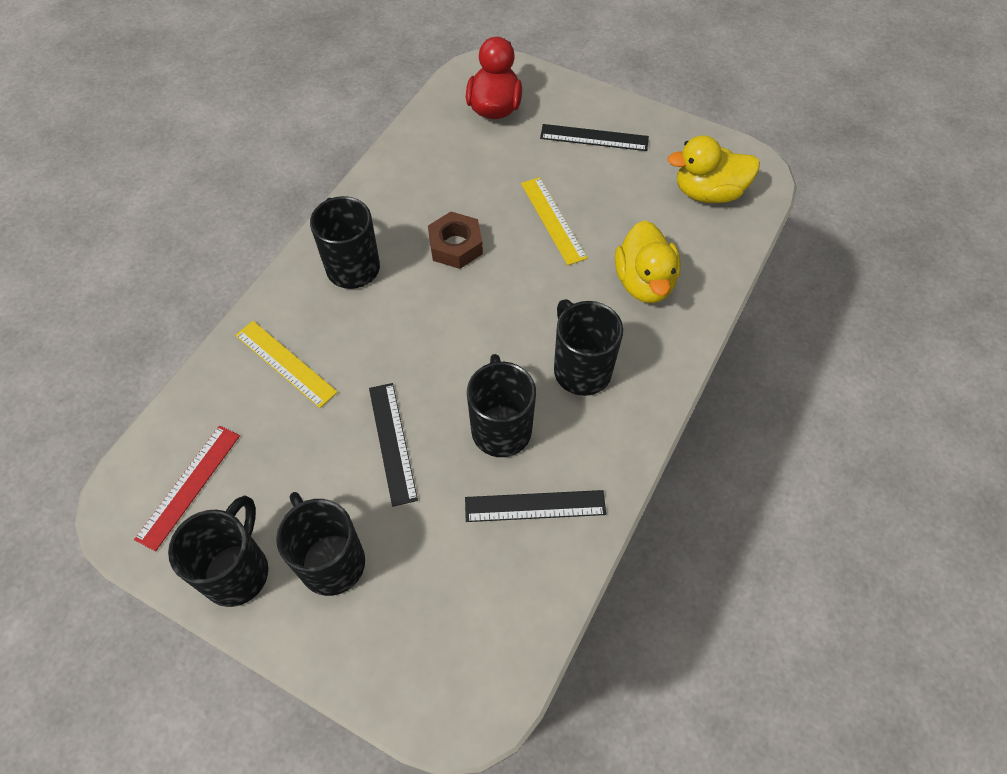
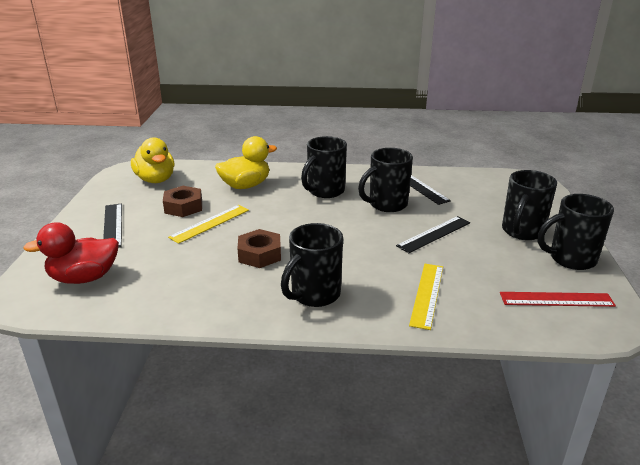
camera: 115 degrees left, 30 degrees down
(610, 205) = (183, 207): none -> brown nut

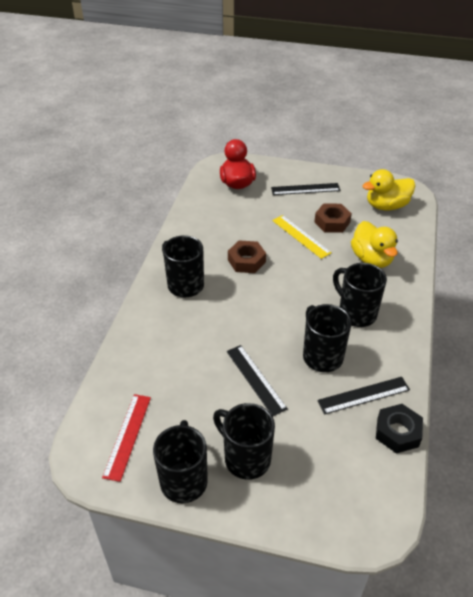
camera: 100 degrees right, 15 degrees up
(427, 294) = (164, 348): yellow ruler -> none
(446, 174) = (397, 432): none -> black nut

